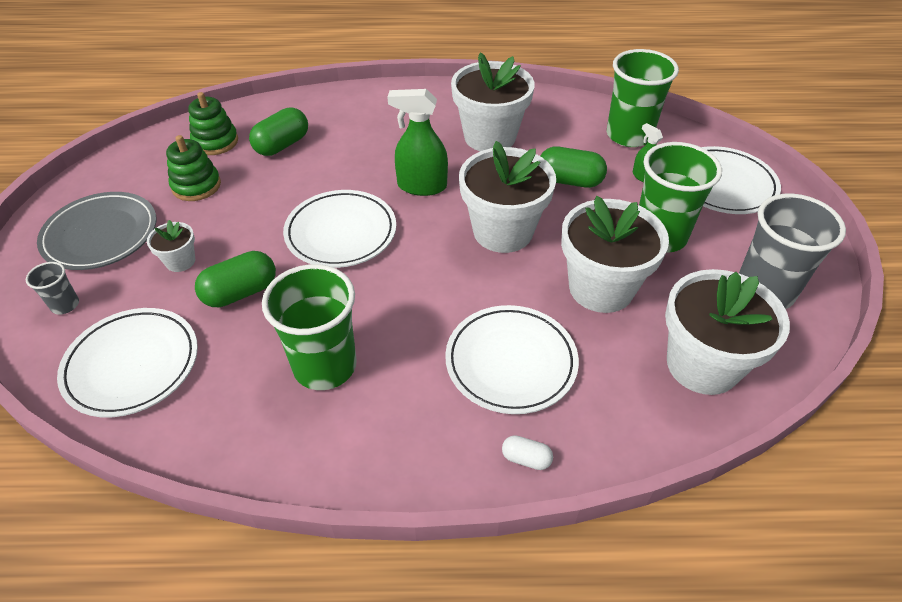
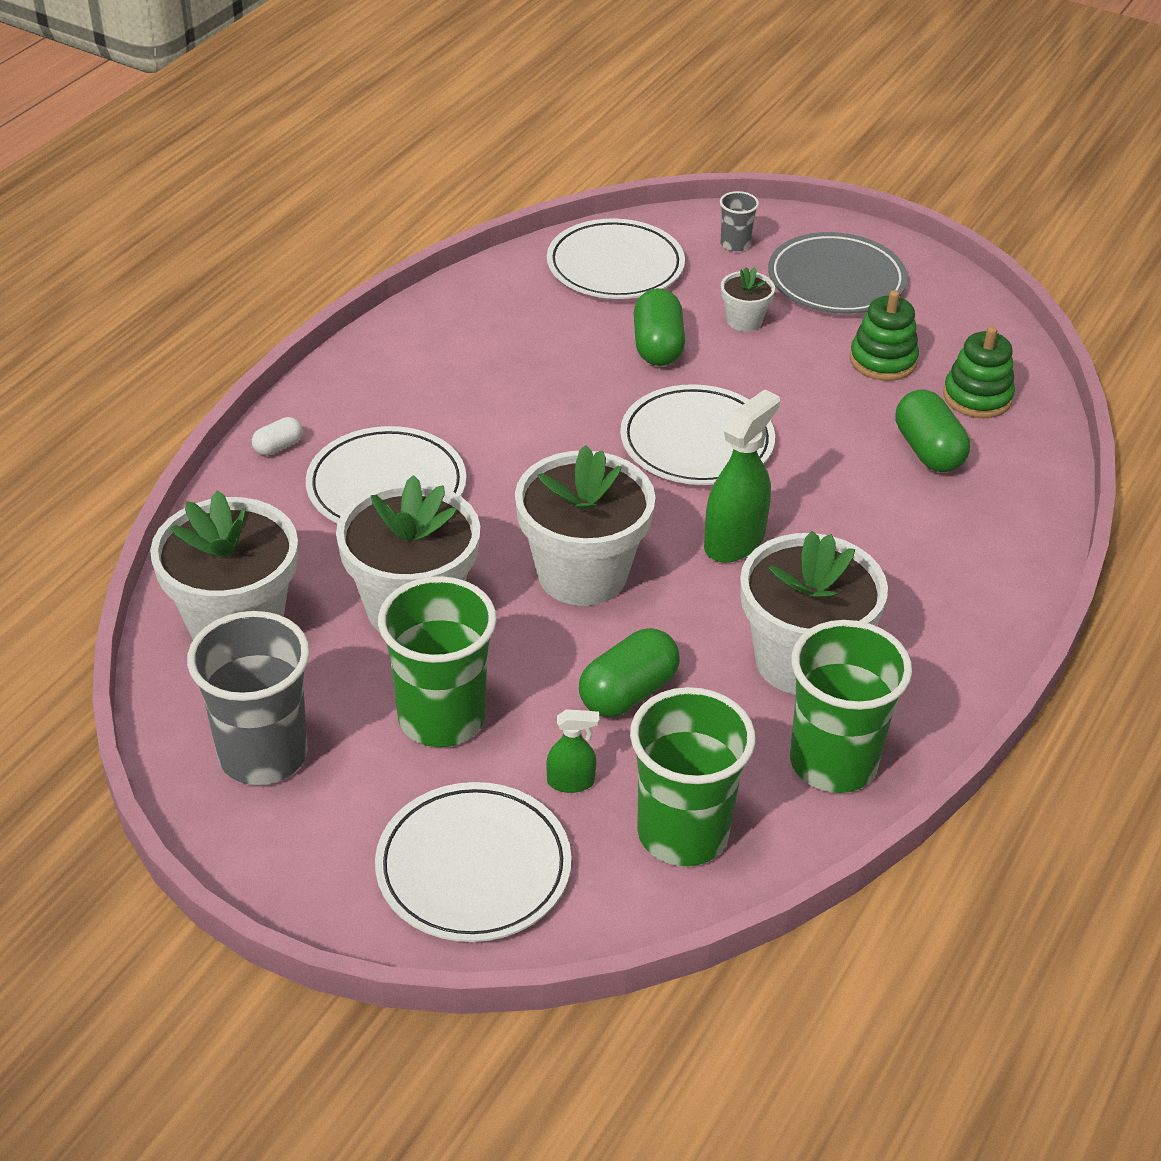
camera: 120 degrees right, 5 degrees down
(325, 366) = (504, 369): green cup -> green cup (833, 762)

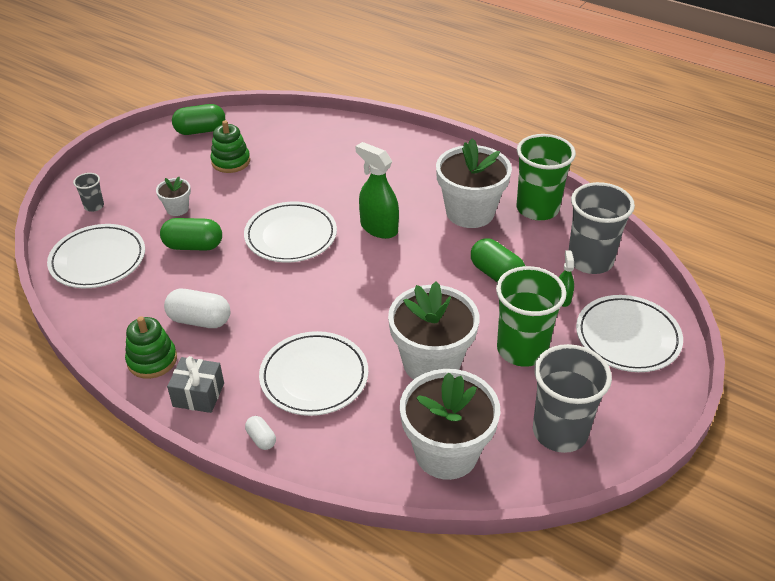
camera: 85 degrees left, 0 degrees up
(357, 385) = (198, 395): none -> grey gift
(498, 370) = (199, 320): none -> white capsule
(582, 574) = (403, 288): white flower pot -> none
(682, 833) = (590, 260): green cup -> grey cup
(836, 280) = (148, 170): grey plate -> none
(928, 450) = (311, 155): green capsule -> green capsule (200, 130)
(977, 397) = (270, 135): green stacking toy -> green stacking toy (152, 360)

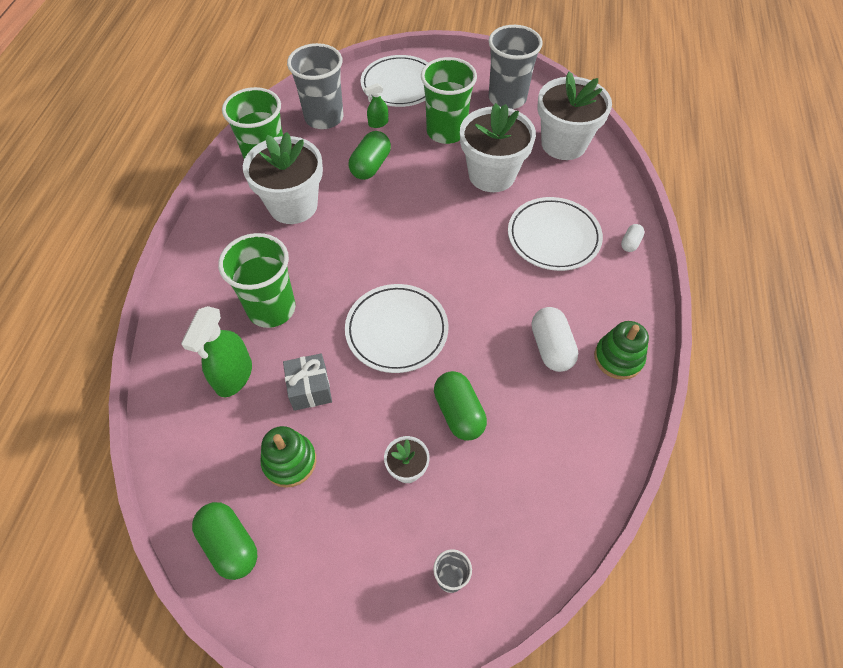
camera: 115 degrees left, 15 degrees up
(98, 260) = (534, 500): white plate -> none
(198, 395) = (625, 303): grey gift -> grey gift (310, 389)
(362, 178) = (271, 309): none -> green cup
(378, 228) = (348, 264): green spray bottle -> green spray bottle (233, 376)

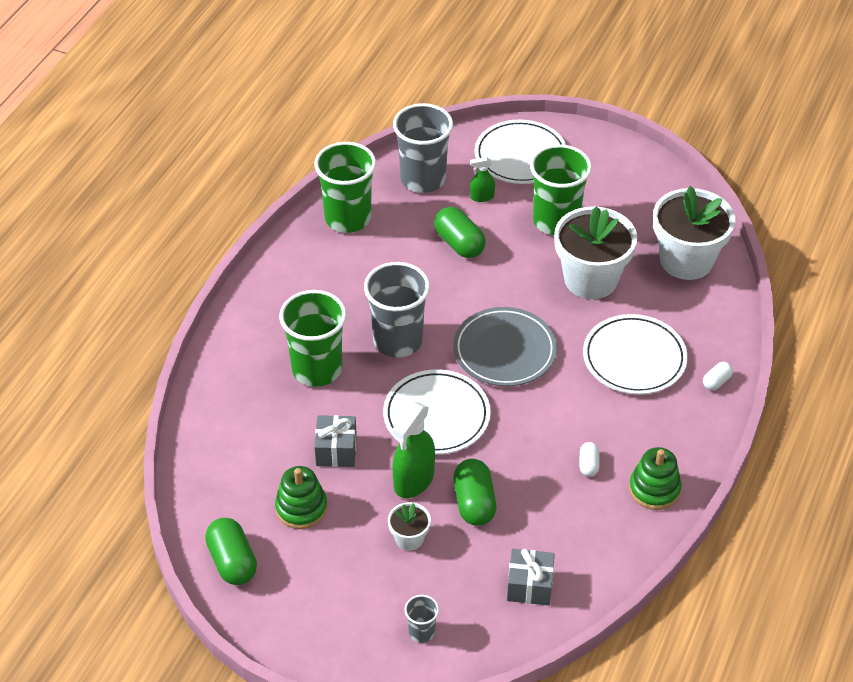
camera: 15 degrees right, 10 degrees down
(233, 376) = (266, 423): green spray bottle -> green spray bottle (413, 480)
(293, 205) = (364, 270): white flower pot -> none
(370, 166) = (459, 243): green capsule -> green capsule turned 75 degrees counterclockwise
(439, 254) = (504, 351): none -> grey plate
(507, 98) = (640, 195): grey cup -> grey cup (398, 341)
(541, 492) = (529, 586): none -> grey gift
(551, 347) = (588, 465): white capsule -> white capsule, size x0.53

